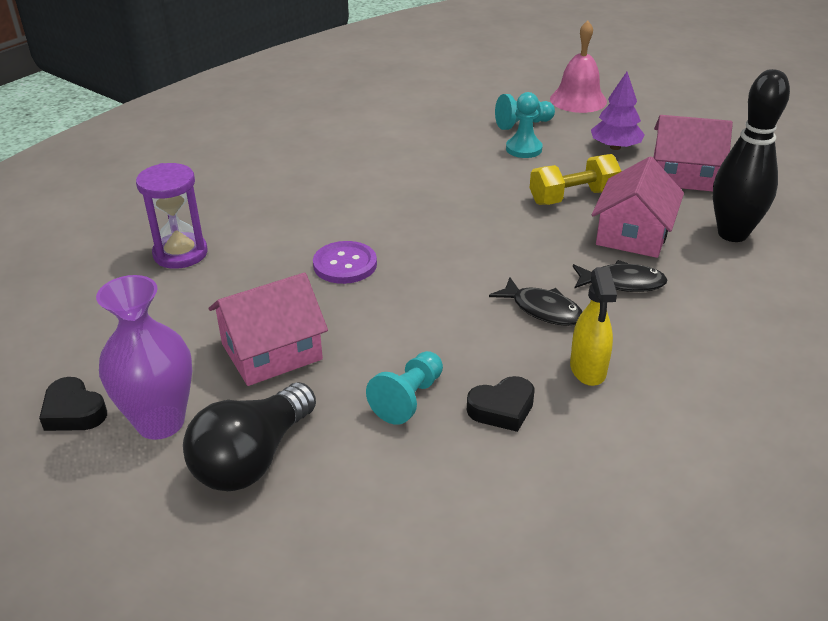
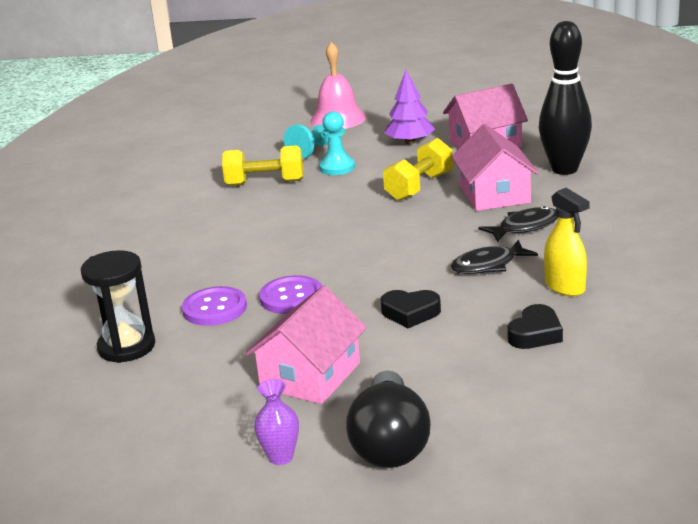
camera: 30 degrees left, 10 degrees down
(74, 411) = (191, 485): black heart -> black heart (410, 313)
(160, 422) = (280, 457): purple vase -> purple vase, size x0.52
(180, 253) = (126, 347): purple hourglass -> black hourglass
(278, 247) = (214, 308): none -> purple button
(408, 399) = (460, 357): turquoise pawn -> none
(449, 141) = (265, 183): none -> yellow dumbbell
(542, 310) = (488, 265): black fish -> black fish turned 150 degrees clockwise

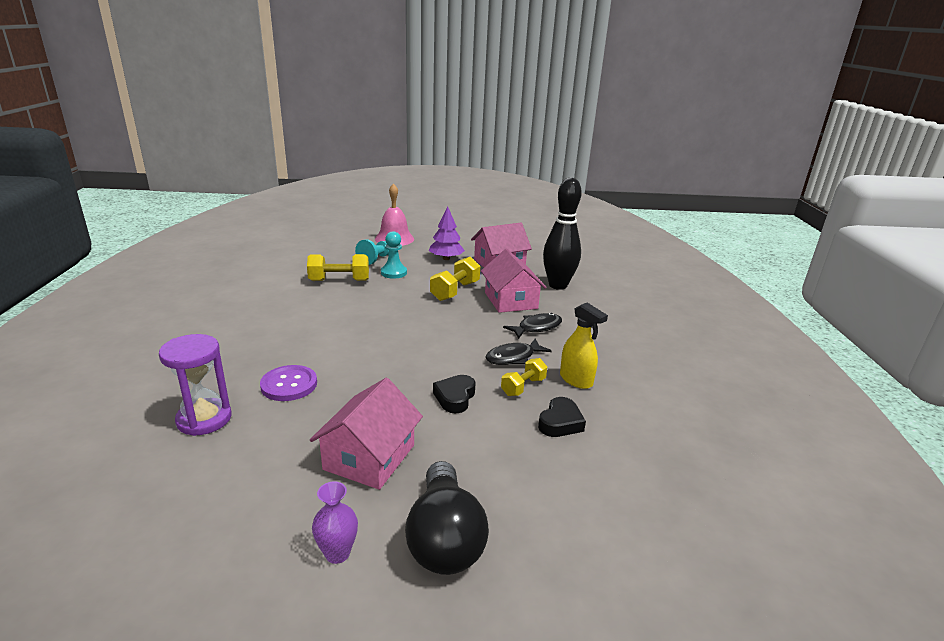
camera: 10 degrees left, 0 degrees up
(126, 347) = (204, 419): black hourglass -> purple hourglass
(291, 297) = (355, 377): purple button -> none
(410, 313) = (455, 397): black heart -> black heart turned 105 degrees clockwise
(496, 298) = (523, 387): none -> yellow dumbbell

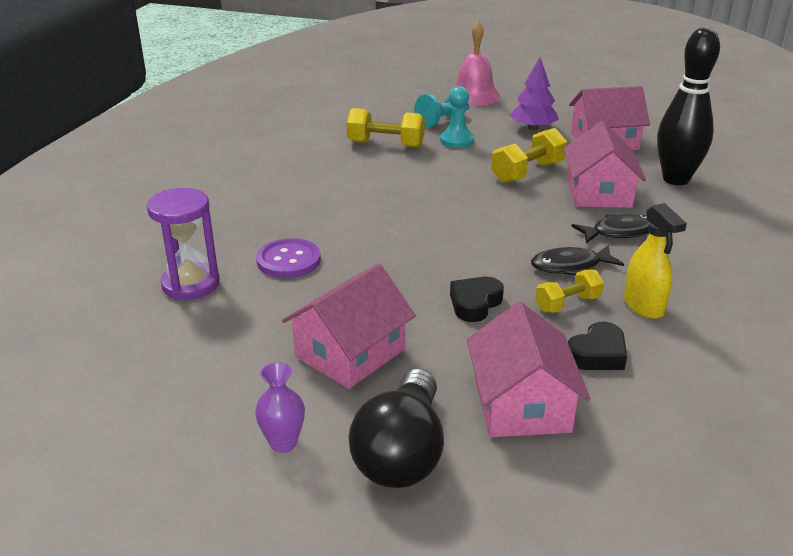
camera: 20 degrees right, 5 degrees up
(522, 474) = (521, 404): none -> pink house

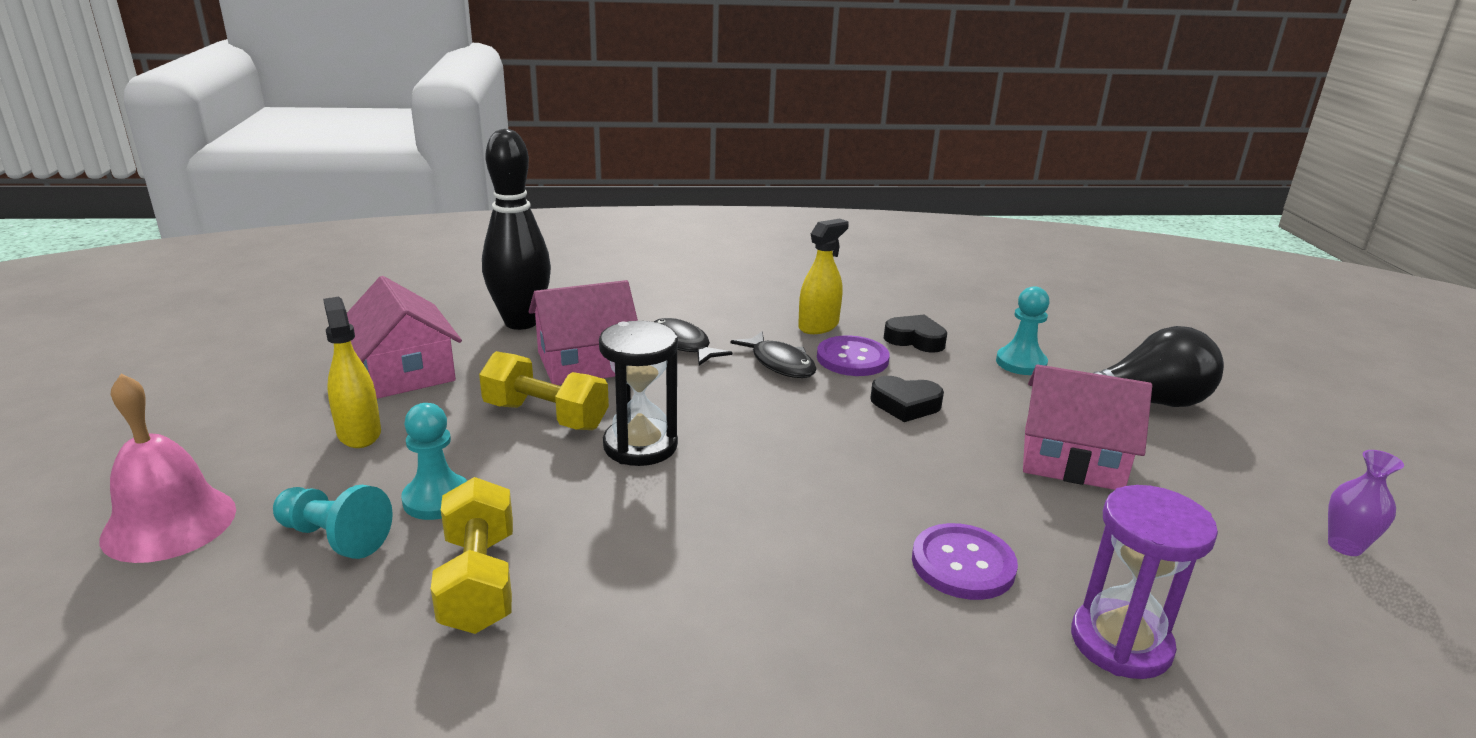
camera: 115 degrees left, 5 degrees down
(283, 443) = (1226, 461): purple vase -> purple vase (1344, 546)
(476, 193) = (640, 446): none -> black hourglass
(521, 404) = (1021, 363): pink house -> turquoise pawn
(533, 128) = (359, 433): purple tree -> yellow spray bottle
(567, 304) = (852, 358): yellow dumbbell -> purple button

